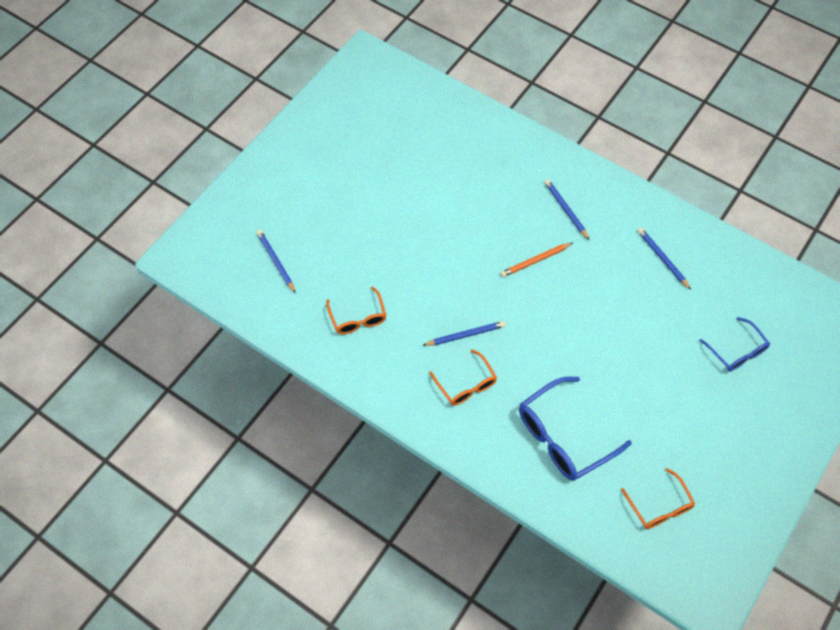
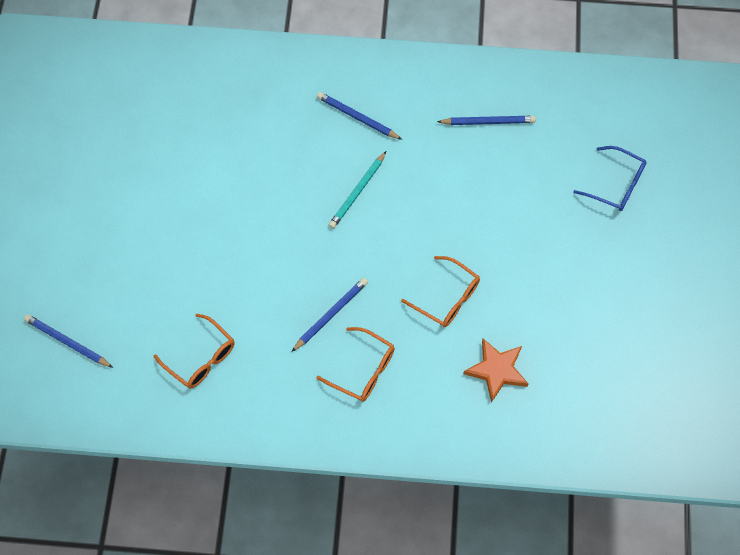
camera: 30 degrees left, 5 degrees up
(535, 261) = (357, 191): orange pencil -> turquoise pencil
(564, 436) = (497, 370): blue glasses -> orange star
(659, 506) = (631, 391): orange glasses -> orange glasses (446, 297)
(662, 259) = (488, 122): blue pencil -> blue pencil turned 150 degrees clockwise

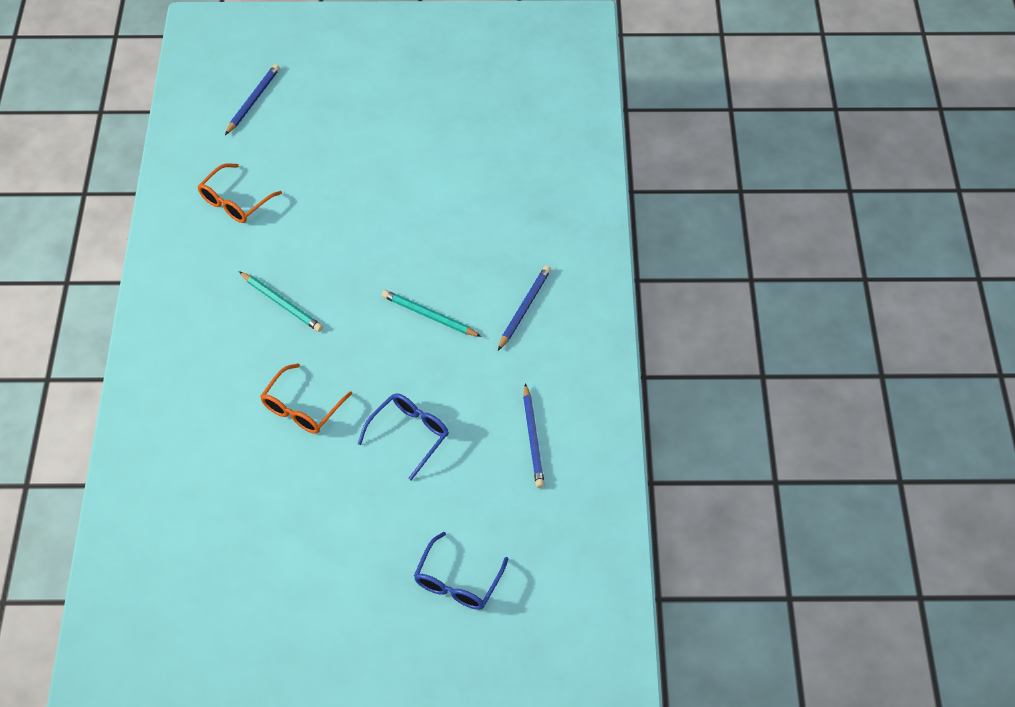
camera: 85 degrees right, 10 degrees down
(331, 315) = (281, 303): blue pencil -> turquoise pencil
(363, 369) = (219, 336): orange glasses -> none
(480, 213) = (409, 435): none -> blue glasses
(497, 370) = (215, 460): orange star -> none

